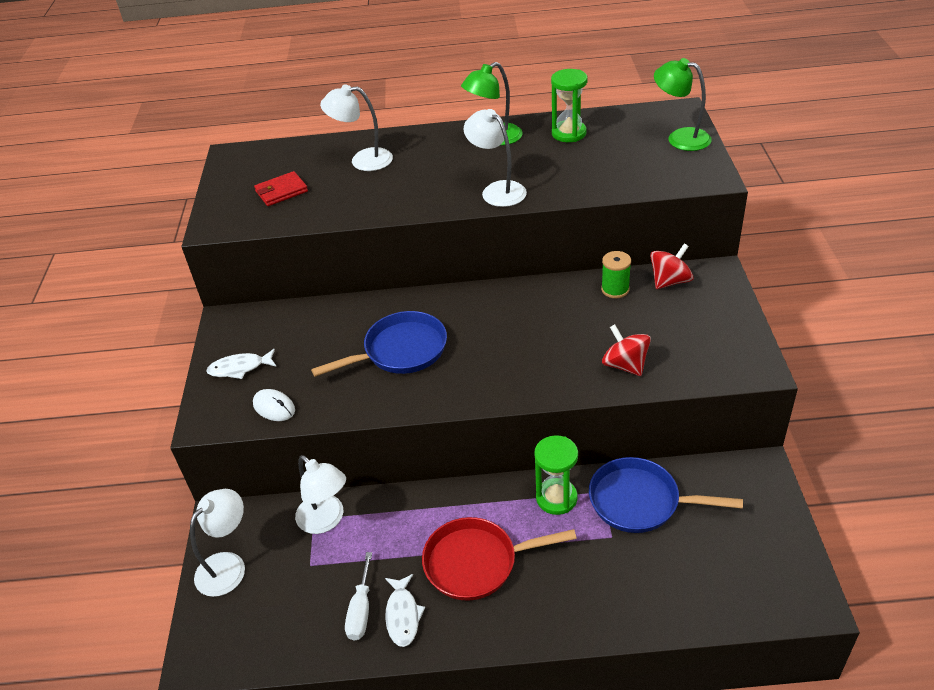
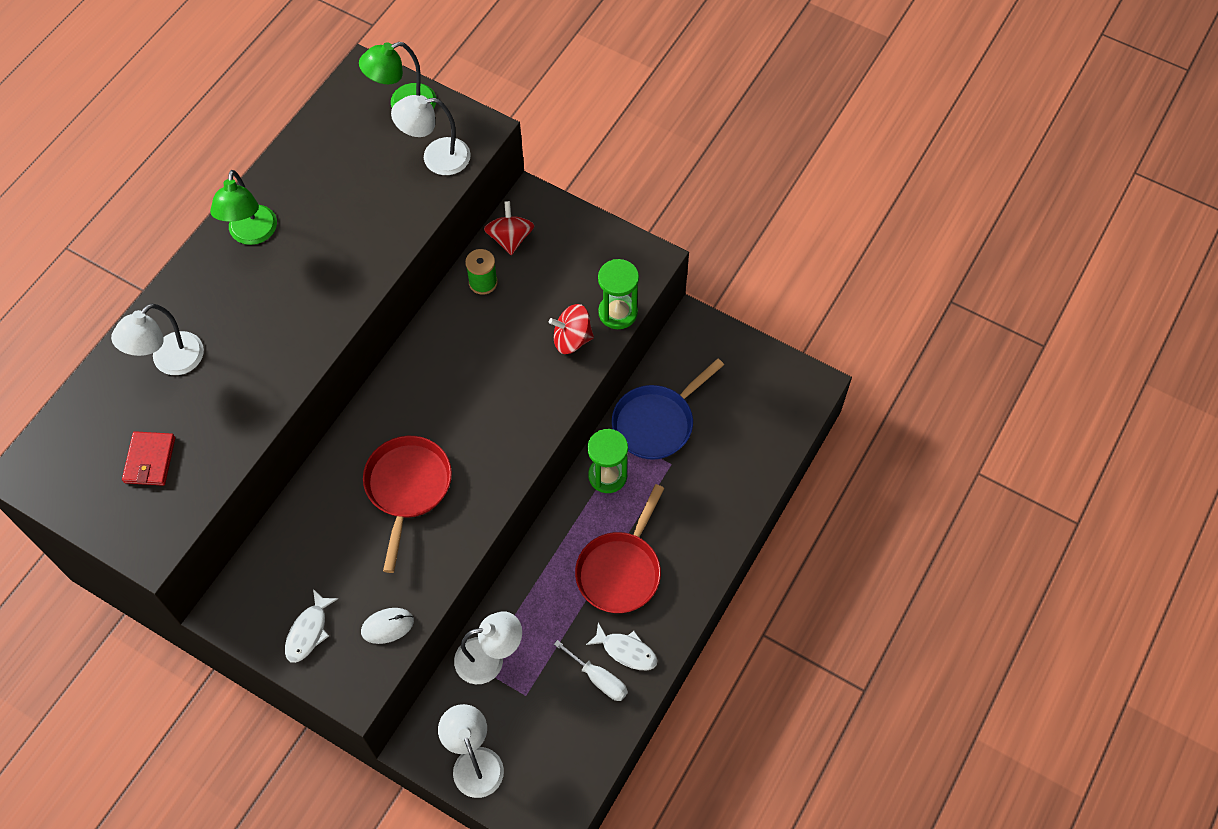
camera: 60 degrees left, 20 degrees up
(400, 351) = (407, 488): blue pan -> red pan
(497, 190) = (337, 286): white lamp -> white lamp (436, 157)
(569, 133) = (308, 175): green hourglass -> green hourglass (618, 312)

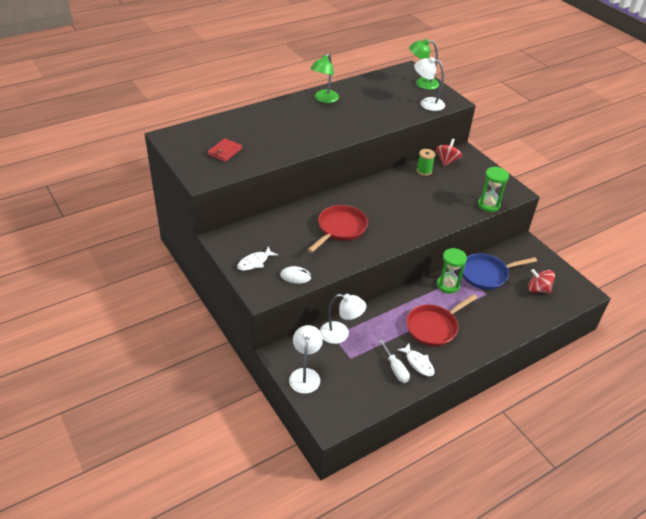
camera: 25 degrees right, 20 degrees down
(170, 361) = (258, 125): white lamp -> none
(572, 339) = (458, 206): red spinning top -> red spinning top (538, 289)

